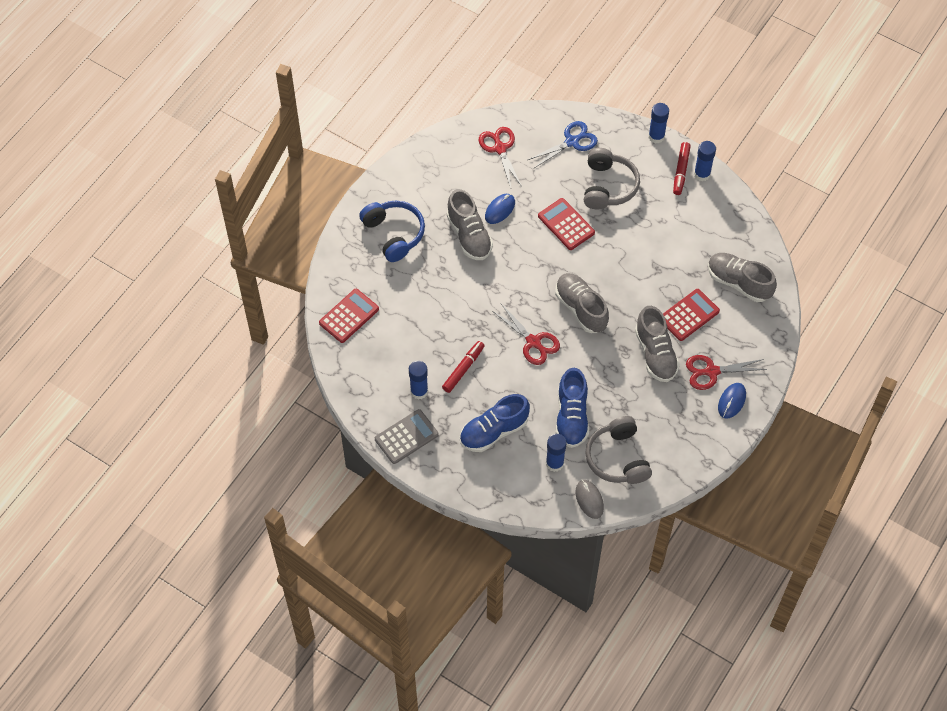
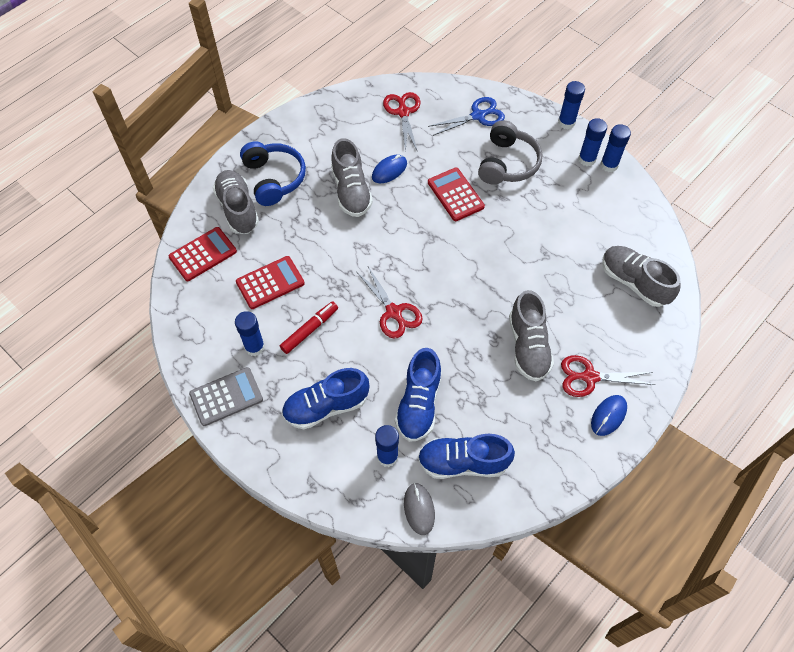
camera: 10 degrees right, 0 degrees up
(581, 308) = (454, 284): grey shoe -> grey shoe (238, 209)
(618, 458) = (463, 462): grey headphones -> blue shoe
(681, 171) = (587, 159): red marker -> blue glue stick
(689, 315) = (573, 309): red calculator -> red calculator (270, 283)

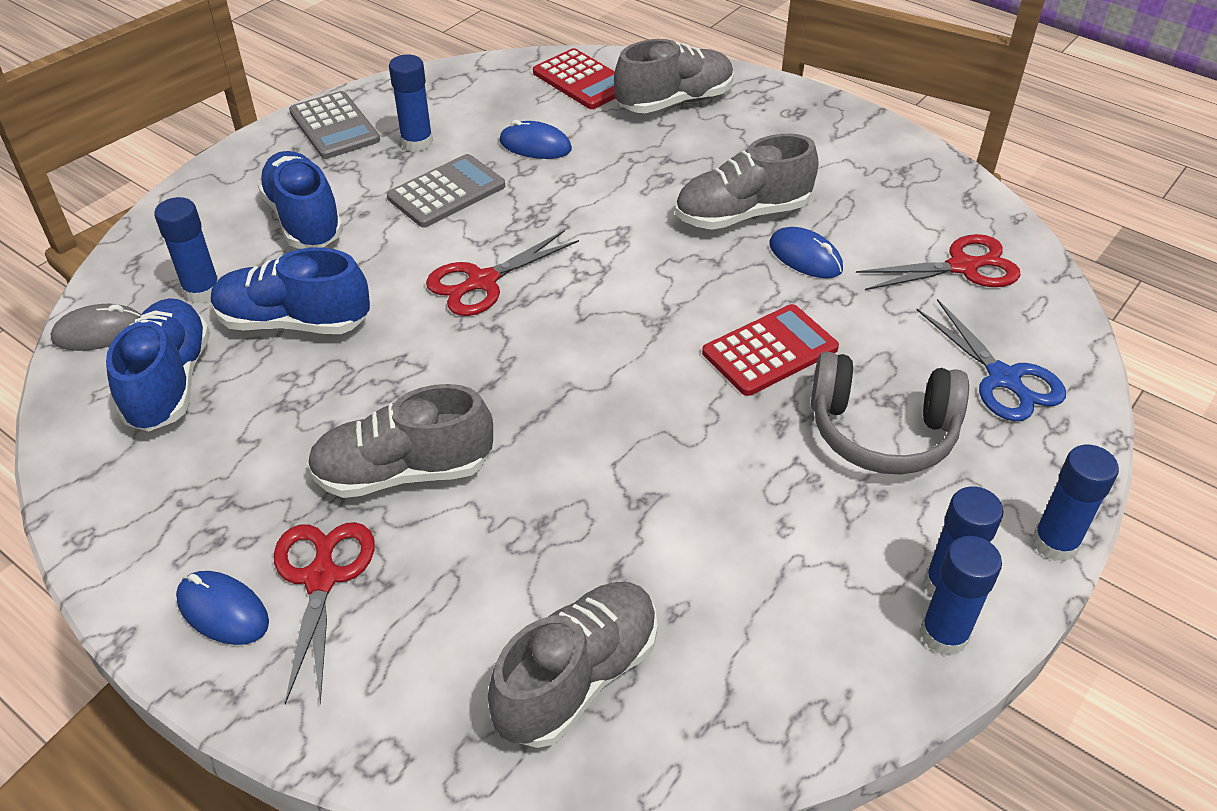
camera: 85 degrees right, 15 degrees down
(270, 283) = (535, 145): red calculator -> blue mouse
(274, 179) = (746, 130): blue headphones -> none
(310, 330) = (446, 192): red marker -> grey calculator

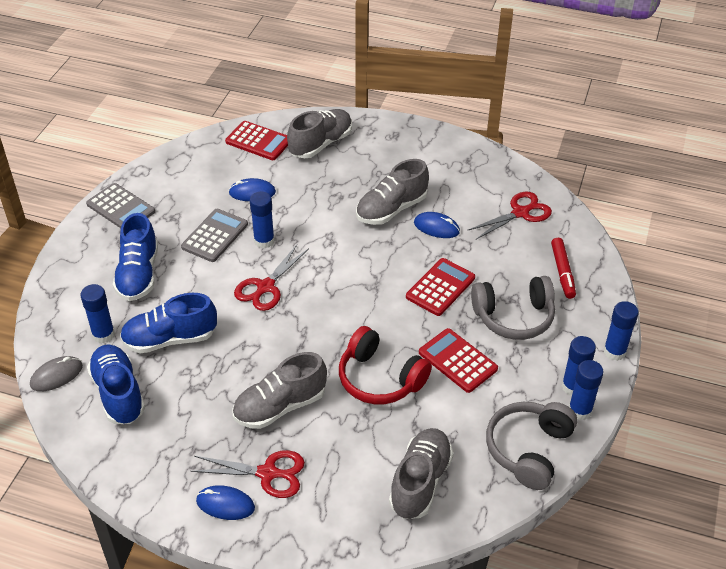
camera: 20 degrees left, 0 degrees up
(304, 220) = (138, 274): blue shoe -> blue shoe turned 135 degrees counterclockwise
(321, 578) = (267, 473): red scissors -> red scissors turned 120 degrees clockwise
(417, 142) = (179, 207): blue glue stick -> blue glue stick (264, 241)
(594, 472) = (380, 378): none -> red headphones
(746, 479) = (457, 361): none -> red calculator
(812, 680) = (529, 450): none -> grey headphones
(1003, 378) = (562, 272): blue scissors -> red marker

